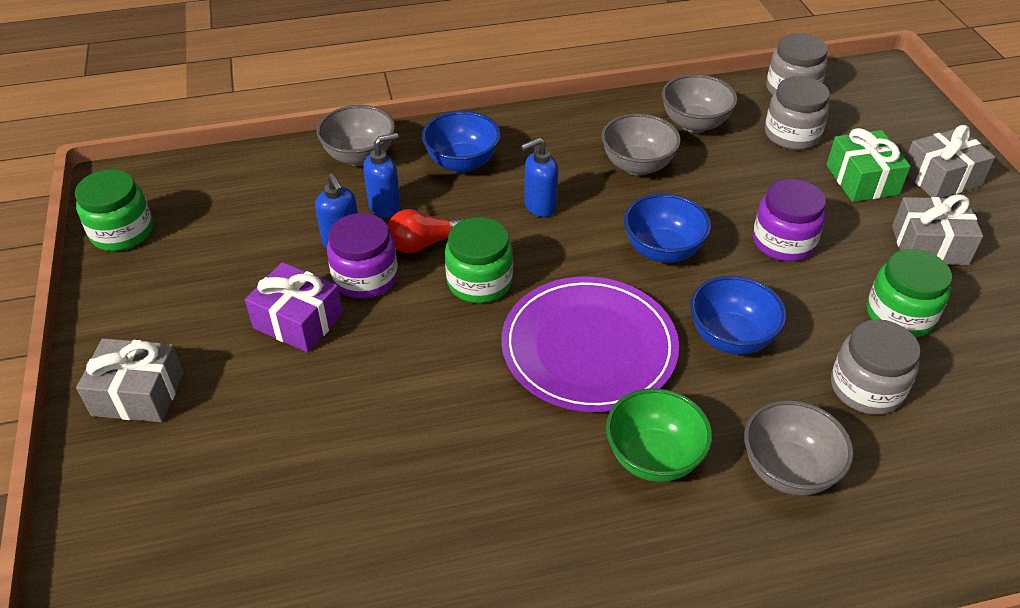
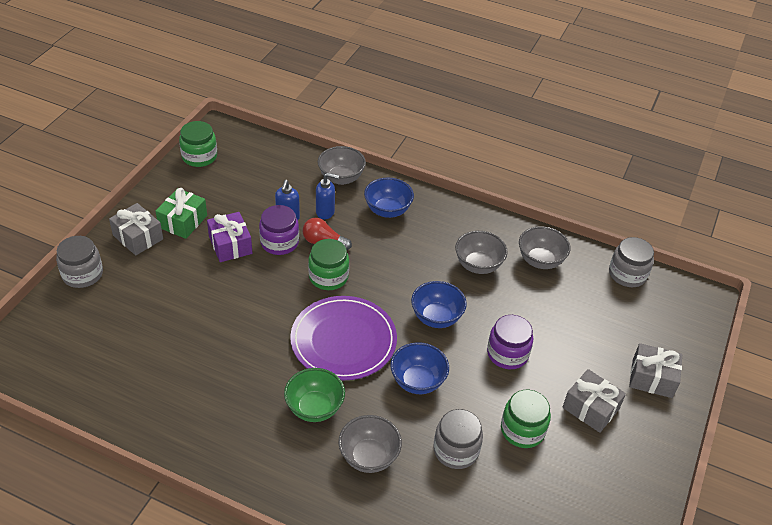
camera: 35 degrees right, 0 degrees up
(539, 206) = (400, 256): blue soap dispenser -> none
(791, 134) = (591, 300): grey jar -> grey jar (82, 274)
(862, 180) = (600, 350): green gift -> green gift (183, 221)

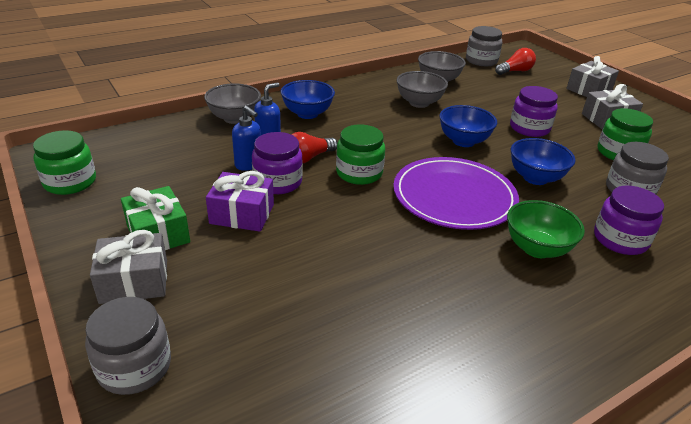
camera: 55 degrees left, 10 degrees down
(369, 457) = (620, 239): grey bowl -> purple jar
(631, 307) = (515, 71): none -> red light bulb

